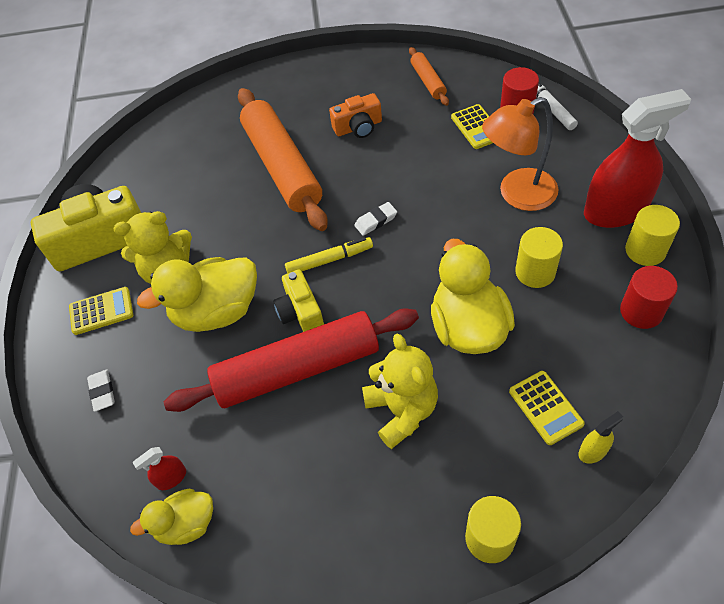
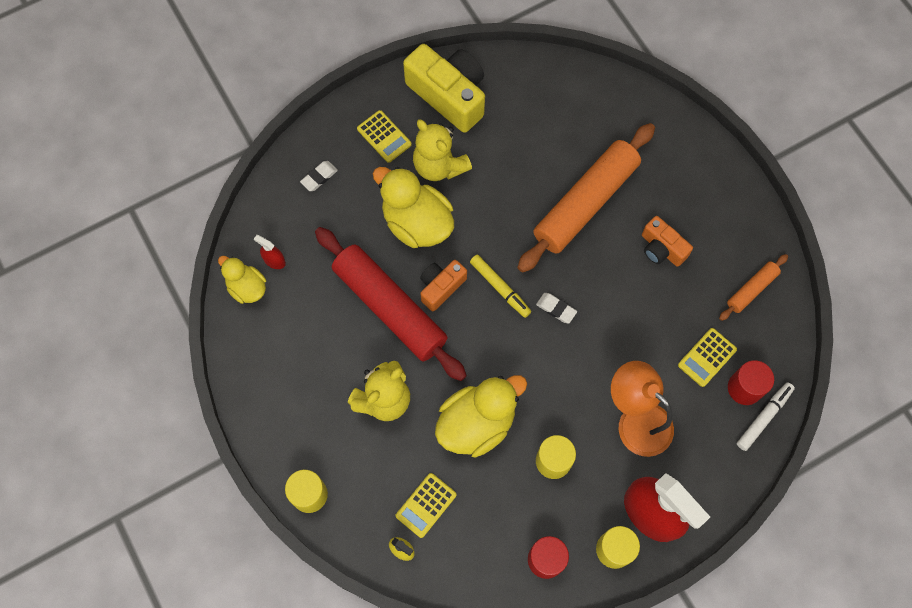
camera: 60 degrees right, 15 degrees up
(300, 312) = (441, 287): yellow camera -> orange camera

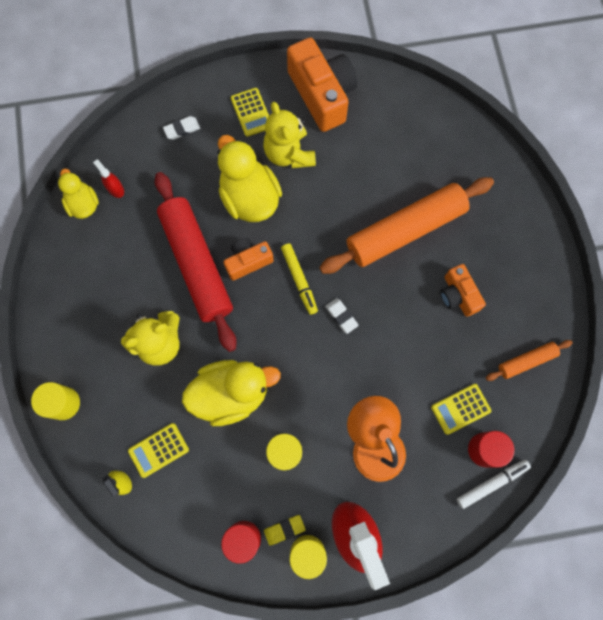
camera: 20 degrees right, 5 degrees up
(449, 95) = (322, 94): yellow camera -> orange camera
(582, 536) = (284, 529): none -> yellow eraser

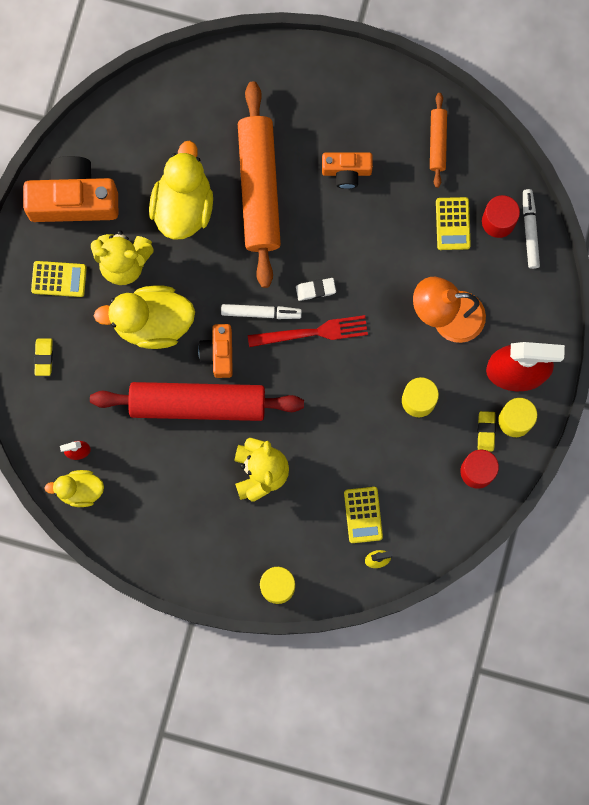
camera: 65 degrees left, 5 degrees up
(182, 129) = (43, 357): white eraser -> yellow eraser
(231, 394) = (341, 425): yellow duck -> yellow duck (183, 205)
(299, 280) = (261, 312): yellow marker -> white marker
(302, 331) = (312, 332): none -> red fork

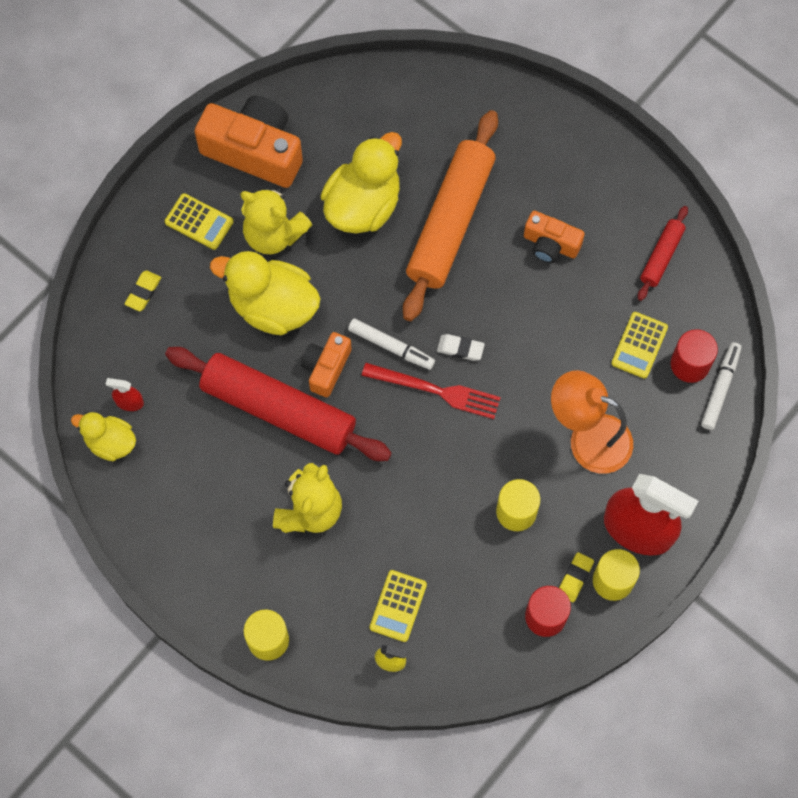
camera: 25 degrees right, 10 degrees down
(437, 142) = (661, 256): orange rolling pin -> red rolling pin

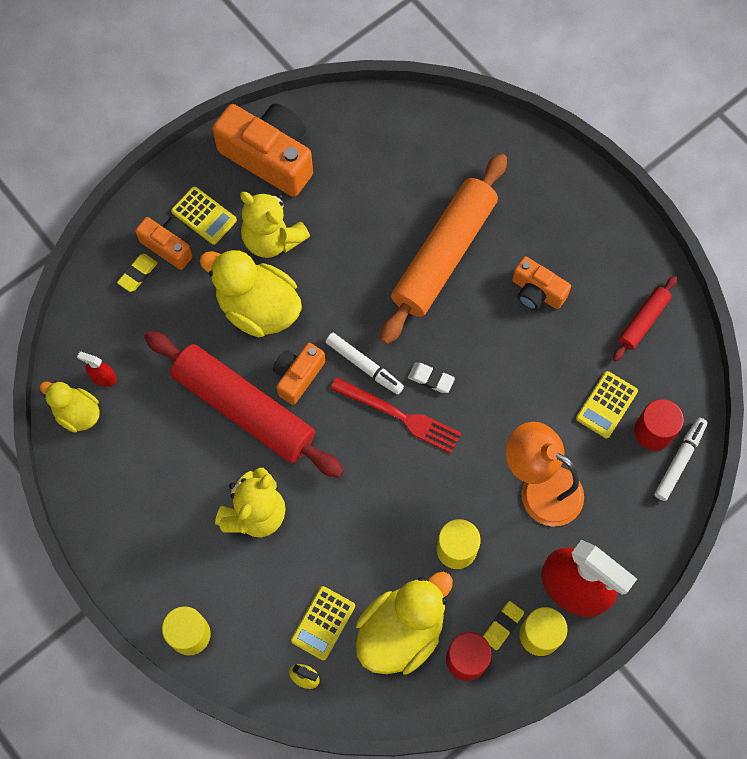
camera: 10 degrees right, 0 degrees up
(169, 258) = (169, 246): none -> orange camera
(363, 205) = (363, 225): yellow duck -> yellow duck (401, 631)

